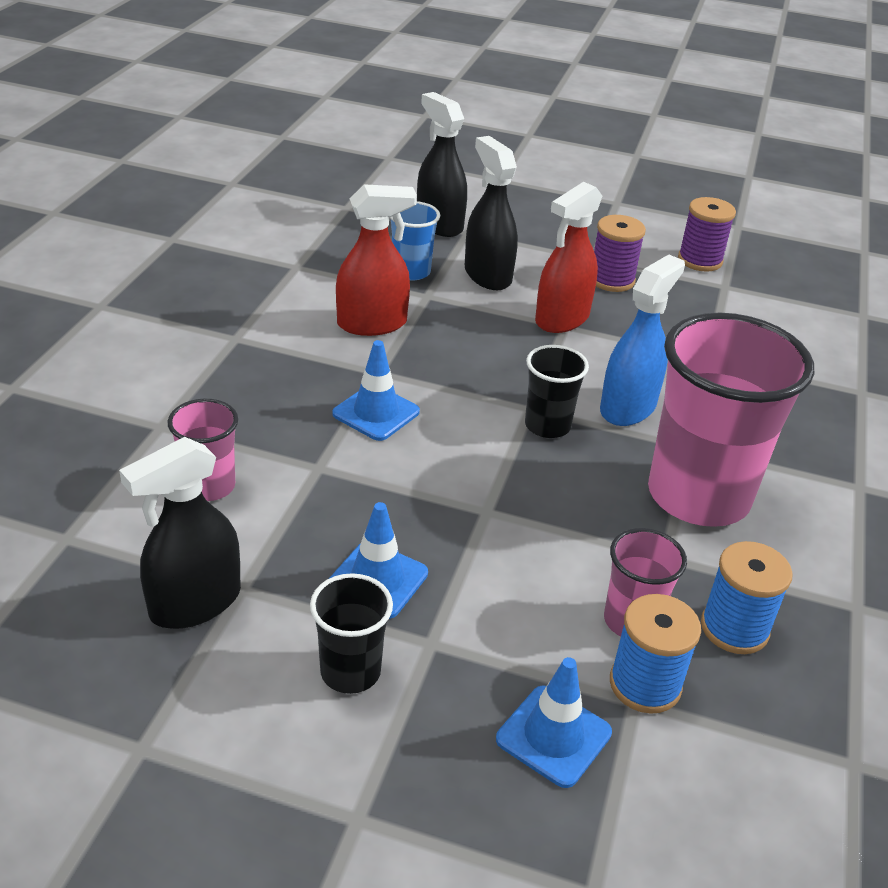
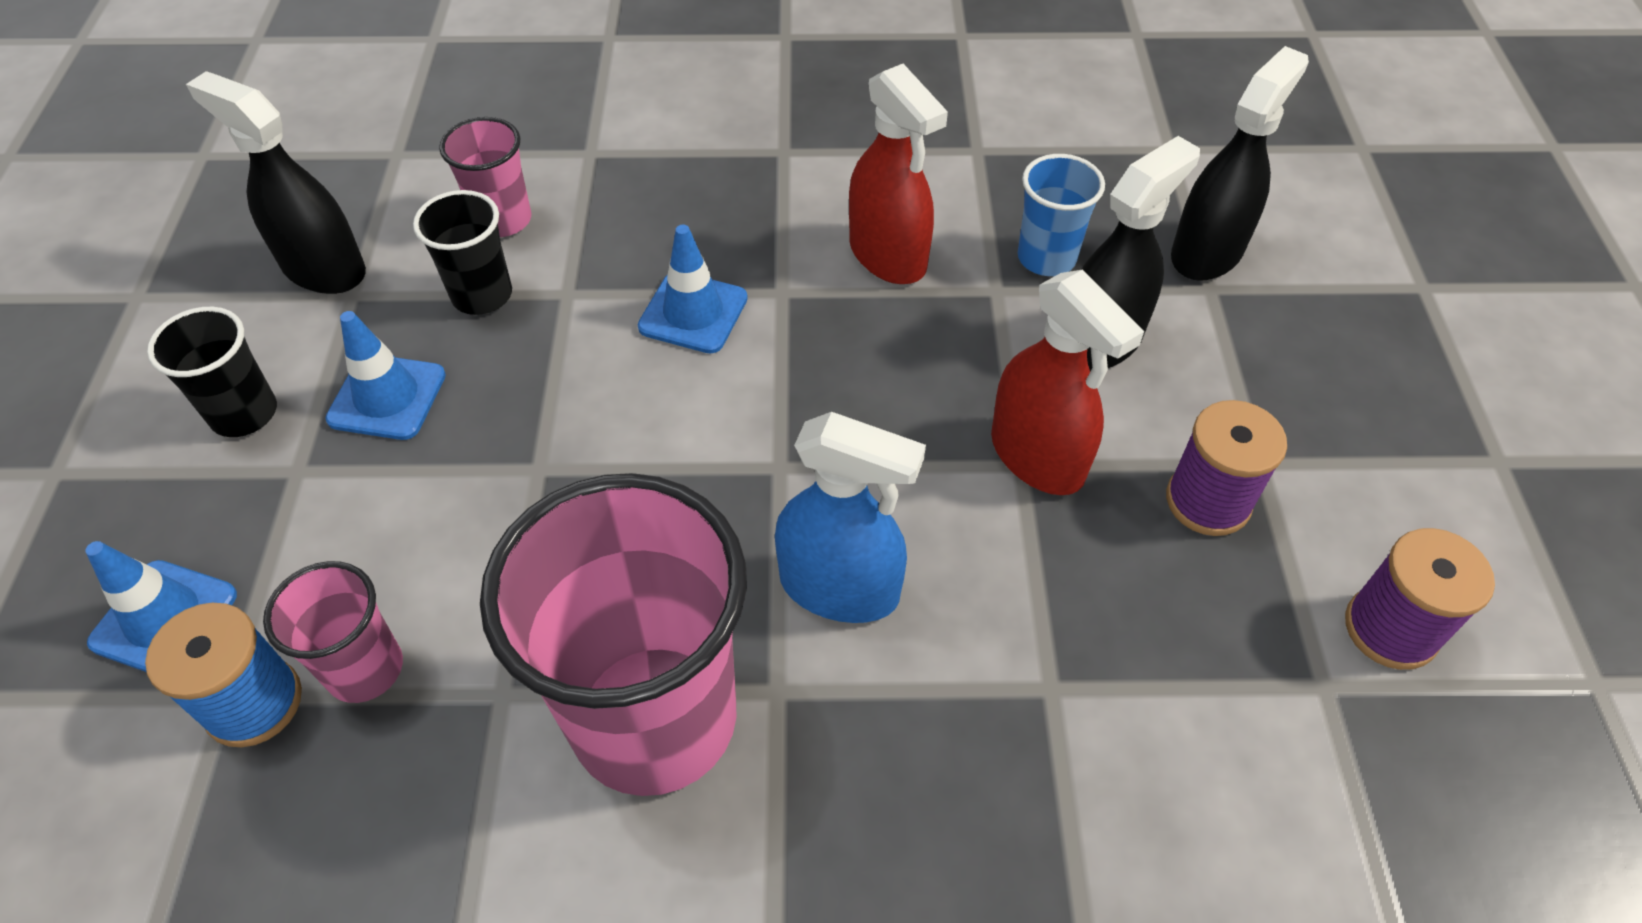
camera: 75 degrees right, 15 degrees up
(547, 426) = (746, 495): black cup -> black cup (482, 295)
(562, 319) = (1037, 457): red spray bottle -> red spray bottle turned 150 degrees counterclockwise
(734, 628) = (372, 803): blue spool -> none

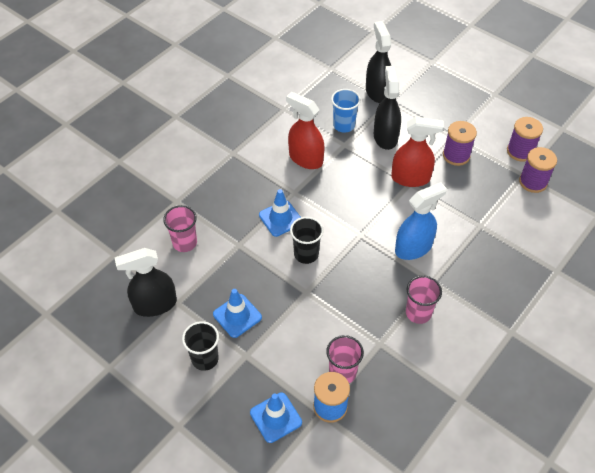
camera: 50 degrees left, 0 degrees up
(482, 295) = (216, 267): black cup -> black cup (306, 254)
(654, 718) = (418, 313): pink cup -> pink cup, size x0.48
(888, 255) = (305, 158): red spray bottle -> red spray bottle turned 150 degrees counterclockwise
(1327, 723) = (533, 182): none -> purple spool

